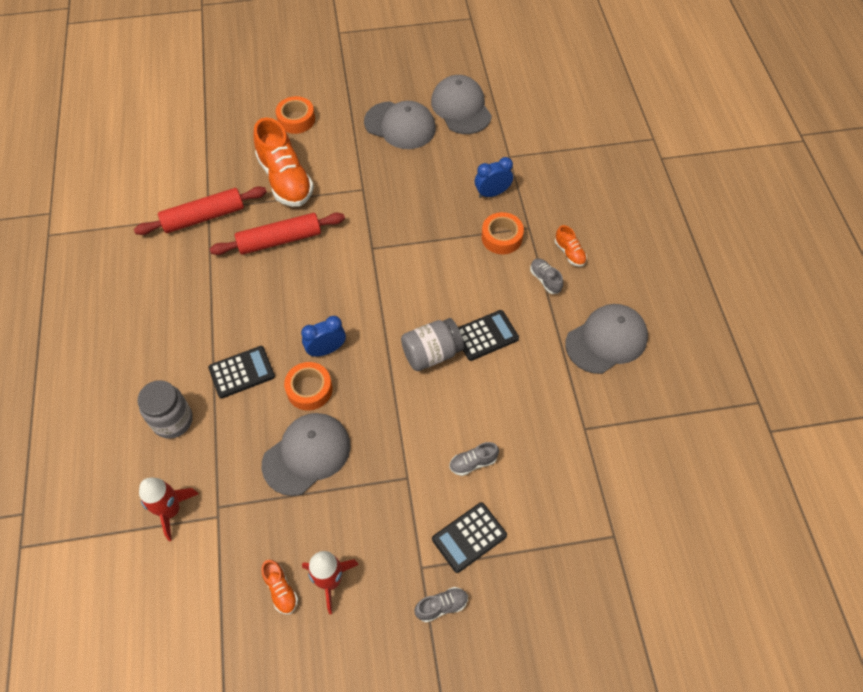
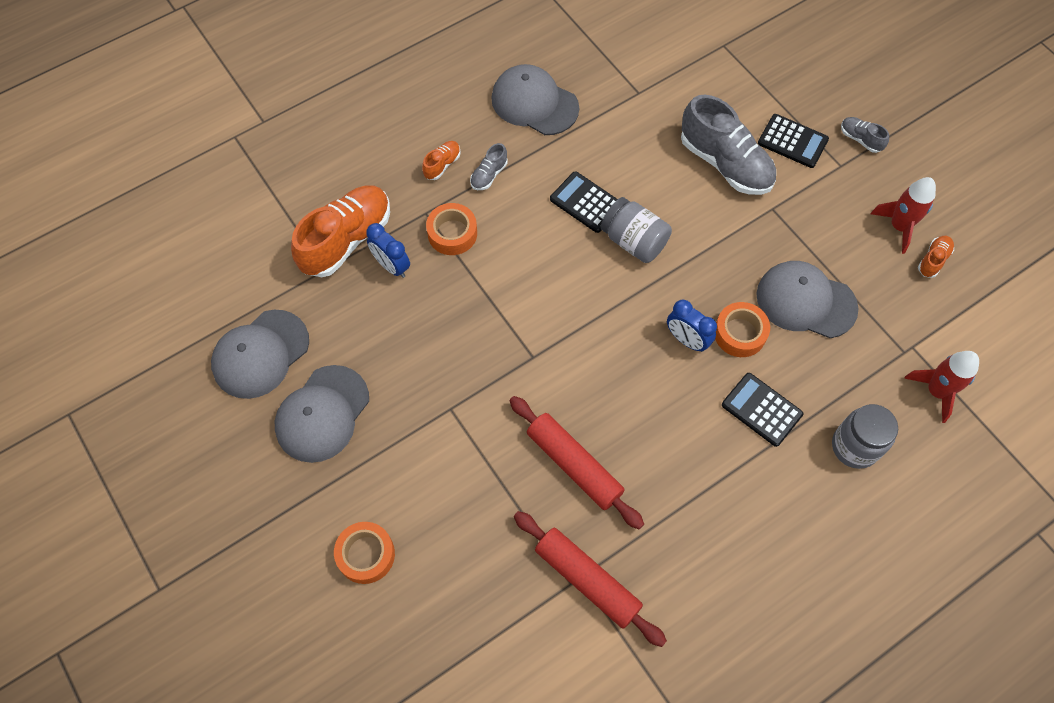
camera: 115 degrees left, 5 degrees up
(285, 180) = (478, 510): orange shoe -> orange shoe (346, 240)
(400, 125) = (322, 414): grey cap -> grey cap turned 150 degrees counterclockwise
(473, 463) = (725, 163): grey shoe -> grey shoe, size x2.23

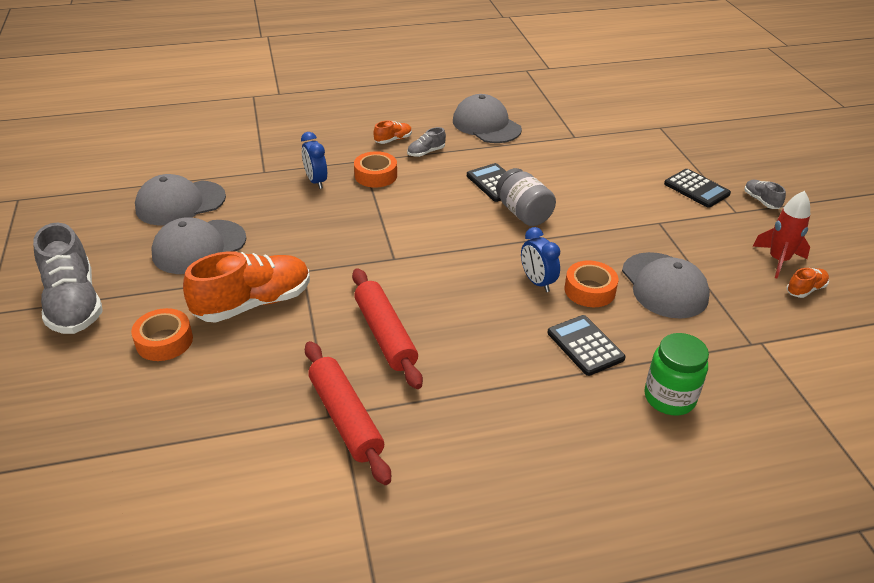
camera: 20 degrees right, 25 degrees down
(346, 240) = (292, 160): orange shoe -> orange shoe (253, 303)
(725, 163) = (629, 188): grey shoe -> grey shoe (74, 303)
(805, 301) = (664, 285): grey cap -> grey cap turned 150 degrees counterclockwise
(854, 447) = (669, 398): grey jar -> green jar
(936, 391) = (775, 381): red rocket -> none

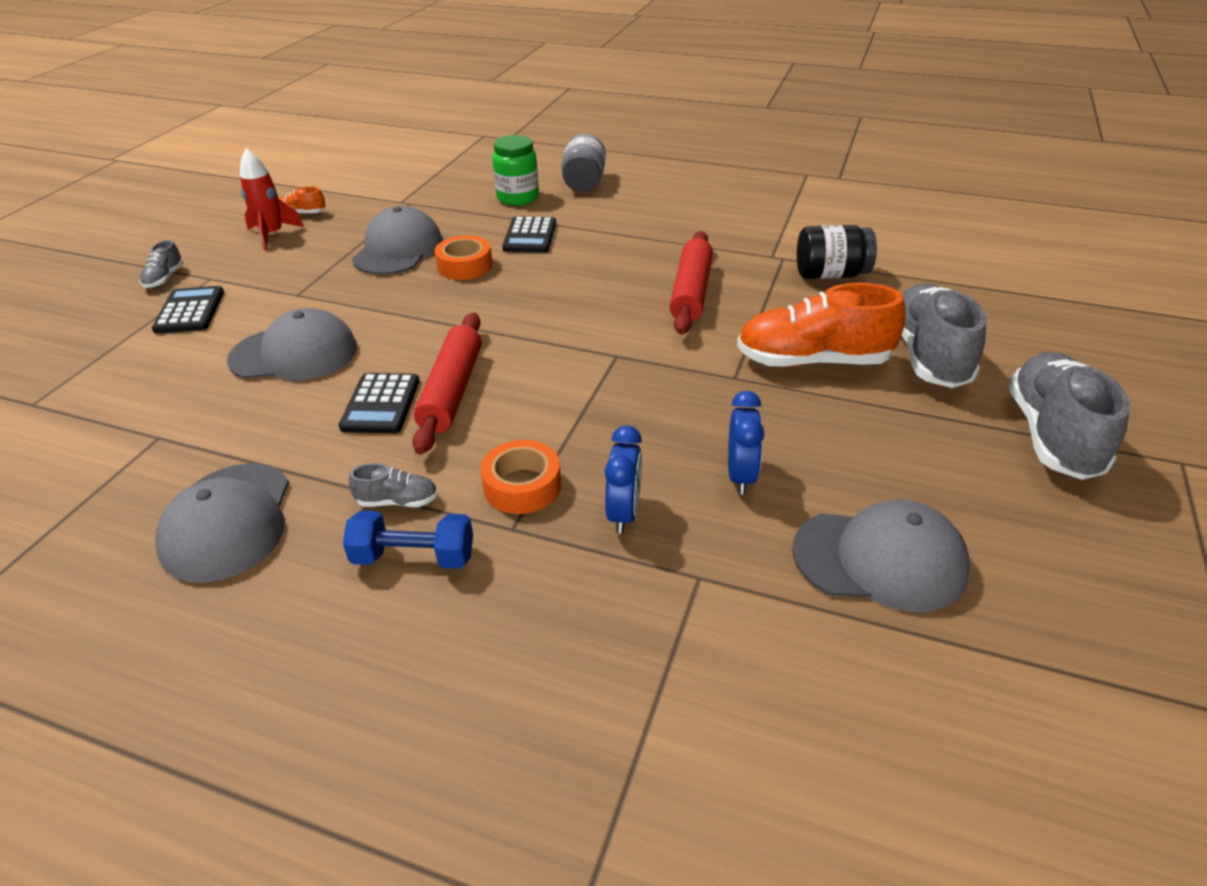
camera: 145 degrees left, 0 degrees up
(164, 341) = (928, 355): orange tape -> grey shoe
(199, 247) = (863, 458): grey cap -> grey cap (294, 354)
(272, 409) = (830, 274): none -> black jar
(345, 418) = (770, 253): red rolling pin -> red rolling pin (452, 391)
(393, 140) = (414, 557): orange shoe -> blue dumbbell
(523, 213) = (410, 353): grey jar -> grey jar (584, 183)
(537, 282) = (500, 286): blue clock -> blue clock (740, 476)

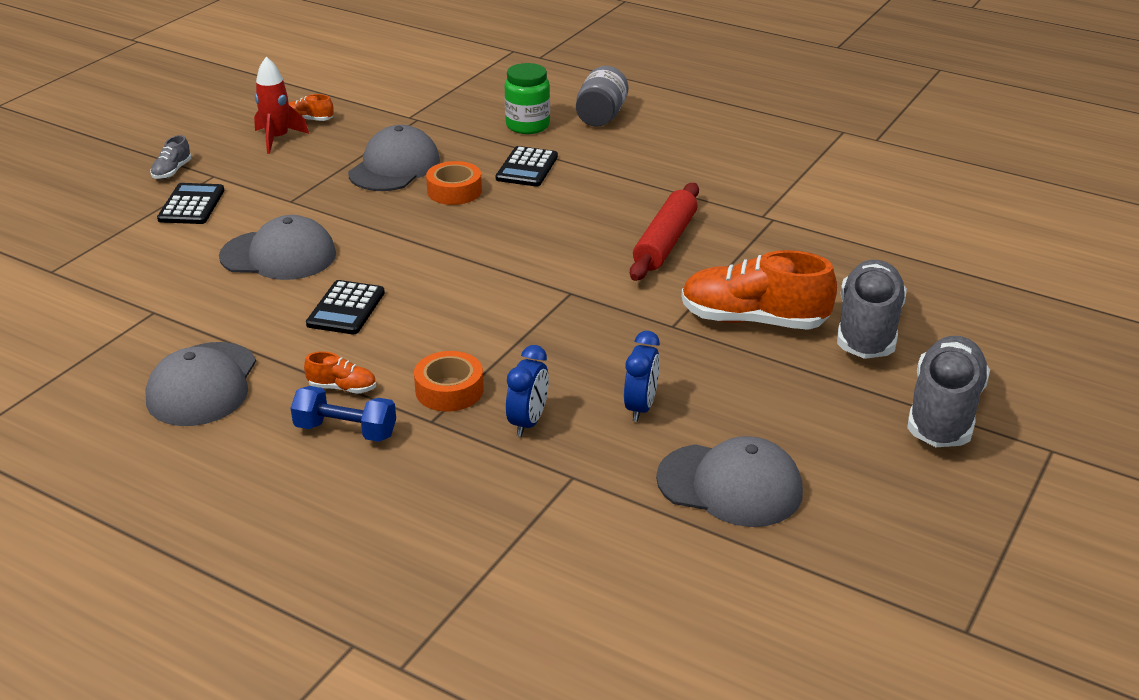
camera: 10 degrees right, 5 degrees down
(398, 501) = (342, 388): grey shoe -> orange shoe
(452, 391) = (411, 305): red rolling pin -> none
(830, 274) = (813, 241): black jar -> none

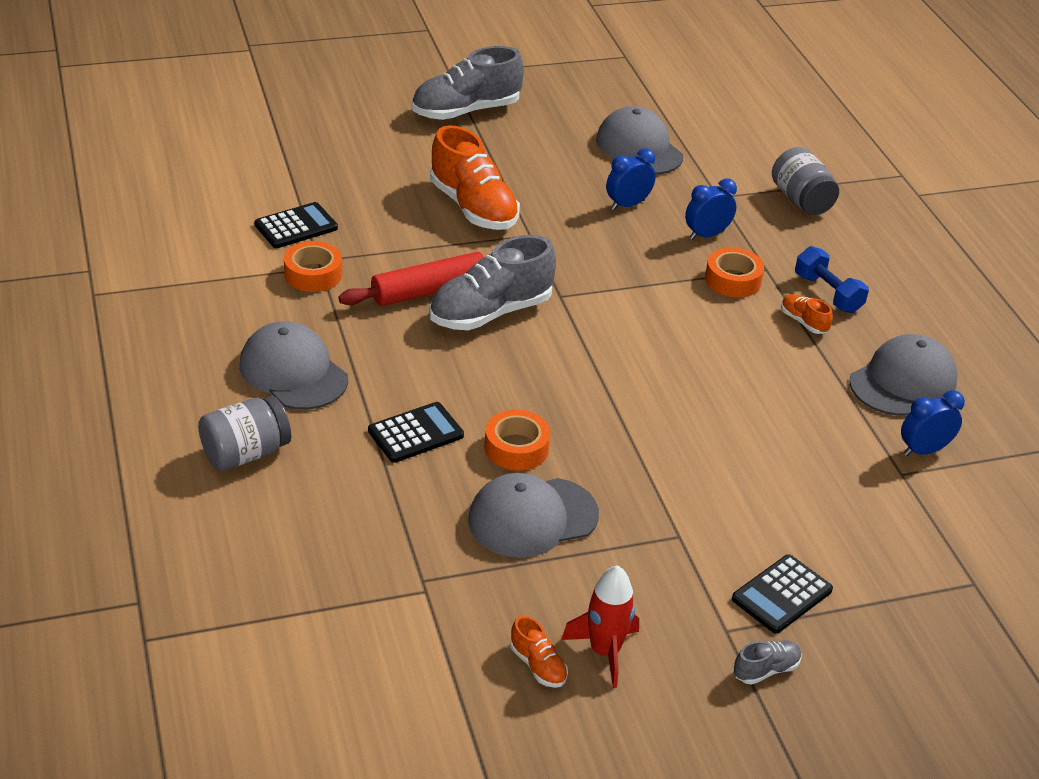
camera: 140 degrees left, 5 degrees up
(145, 337) = (923, 450): none -> blue clock
(278, 255) = (749, 471): grey cap -> grey cap (293, 372)
(346, 308) = (741, 382): black calculator -> black calculator (296, 226)
(483, 532) = (801, 200): none -> grey jar
(527, 126) = (331, 489): green jar -> none
(756, 209) = (313, 274): none -> orange tape
(867, 329) = (416, 164): grey shoe -> grey shoe (490, 313)

